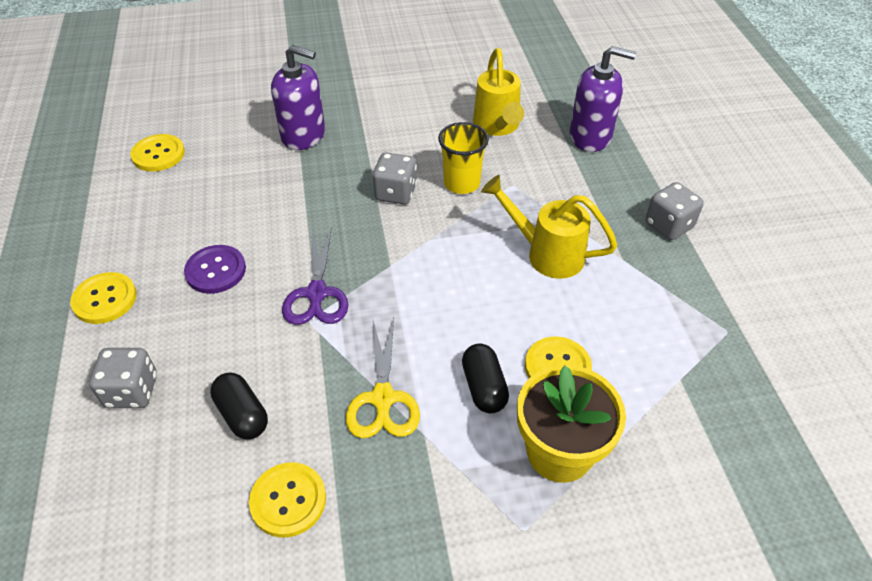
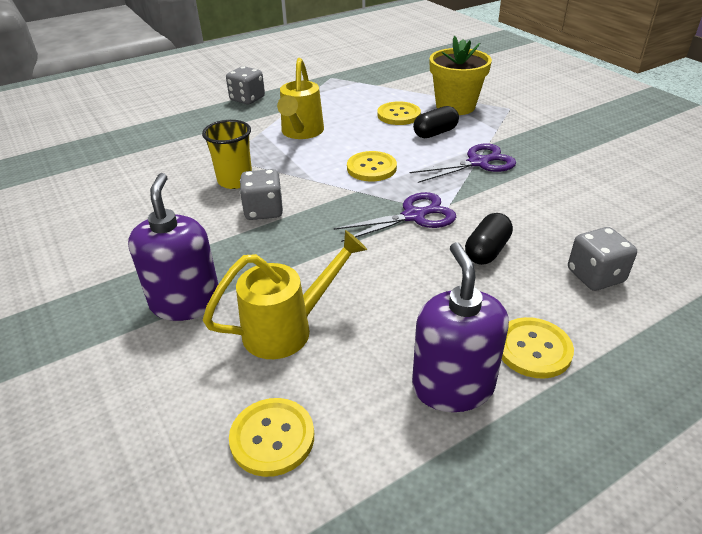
camera: 110 degrees left, 10 degrees down
(216, 270) = (434, 284): purple button -> none
(242, 414) = (550, 212): black capsule -> black capsule (487, 251)
(288, 500) = (580, 175): yellow button -> yellow button (371, 168)
(383, 398) = (478, 163): yellow scissors -> purple scissors
(497, 127) = (142, 180): yellow watering can -> yellow watering can (289, 328)
(590, 136) = (148, 136): purple soap dispenser -> purple soap dispenser (452, 386)

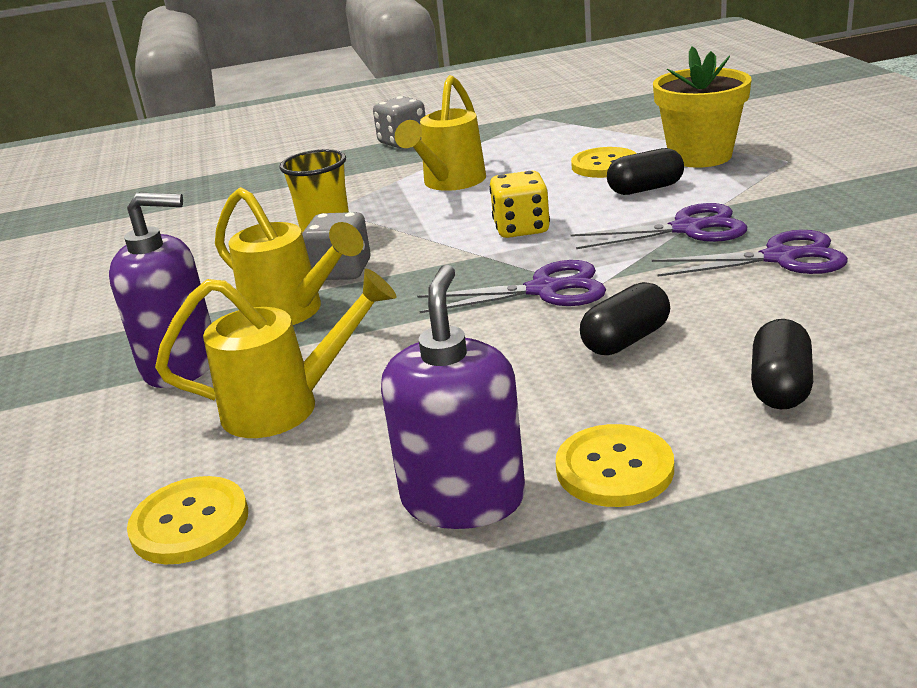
camera: 20 degrees right, 10 degrees down
(185, 302) = (181, 365): purple soap dispenser -> purple soap dispenser turned 75 degrees clockwise
(247, 249) = (293, 312): none -> yellow watering can
(371, 168) = (521, 228): yellow button -> yellow dice
(544, 182) = (780, 258): none -> purple scissors
(595, 276) = (780, 386): grey dice -> black capsule

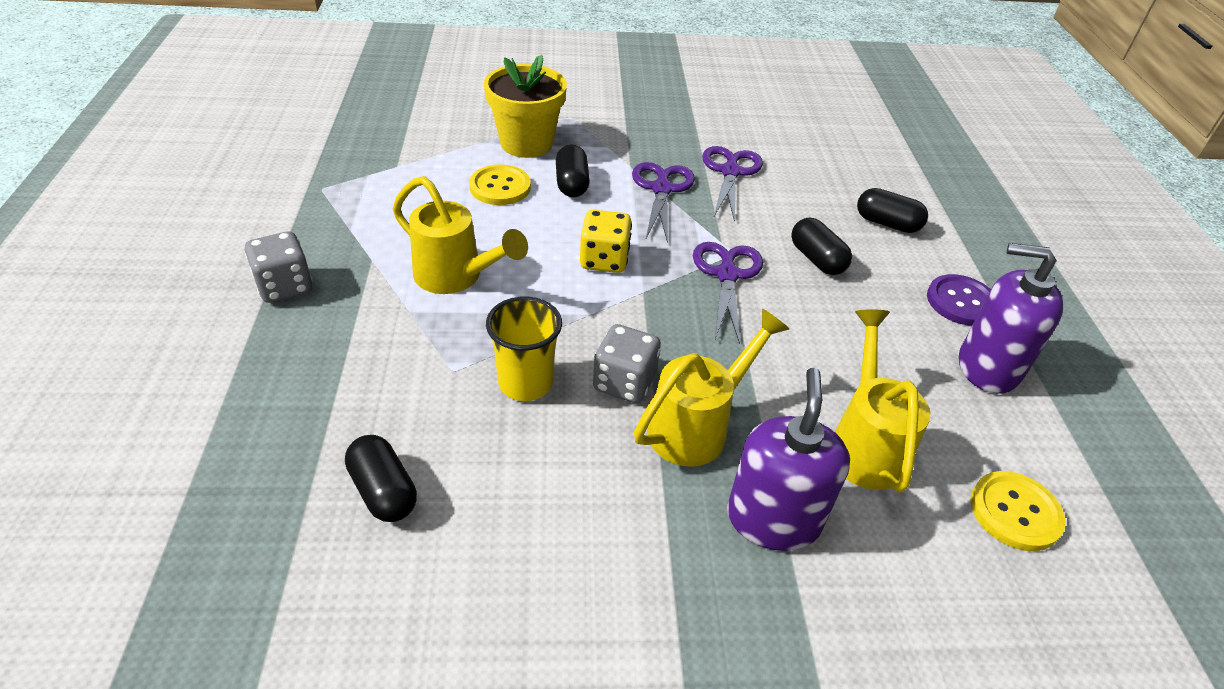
camera: 85 degrees left, 15 degrees up
(206, 219) = (383, 491): none -> black capsule
(614, 468) = (961, 302): yellow button -> purple button

